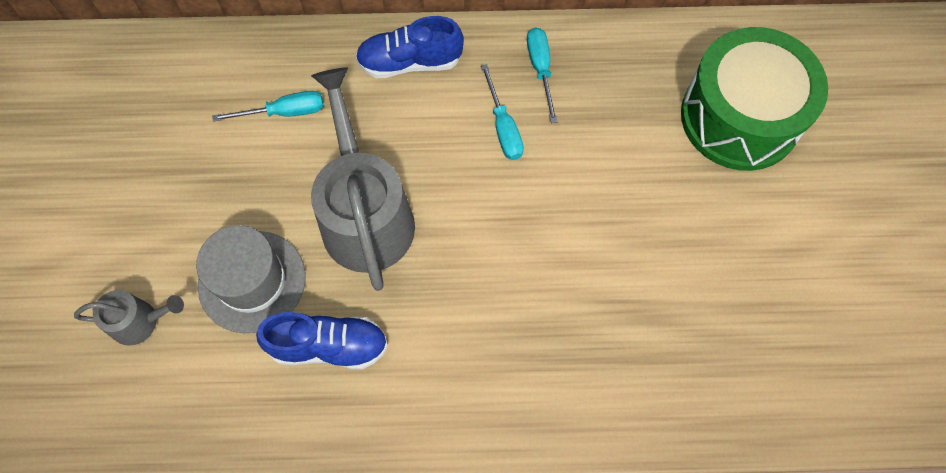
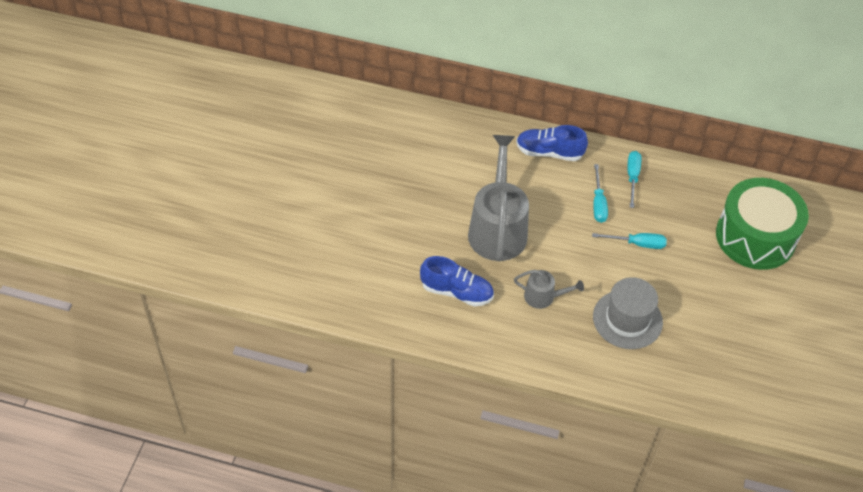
camera: 15 degrees right, 15 degrees down
(140, 322) = (348, 249): grey watering can -> grey watering can (543, 297)
(252, 281) = (419, 246): grey hat -> grey hat (627, 319)
(284, 112) = (462, 160): turquoise screwdriver -> turquoise screwdriver (637, 244)

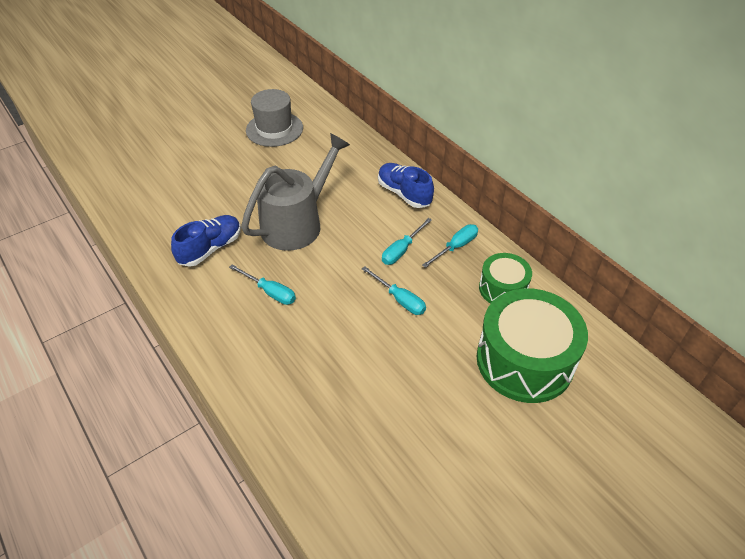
camera: 40 degrees right, 5 degrees down
(457, 292) = (210, 248): blue shoe -> blue shoe turned 105 degrees counterclockwise
(543, 297) = (270, 292): grey watering can -> turquoise screwdriver
(627, 319) = (318, 354): grey hat -> grey hat (274, 129)
(694, 192) = (502, 289): none -> green drum

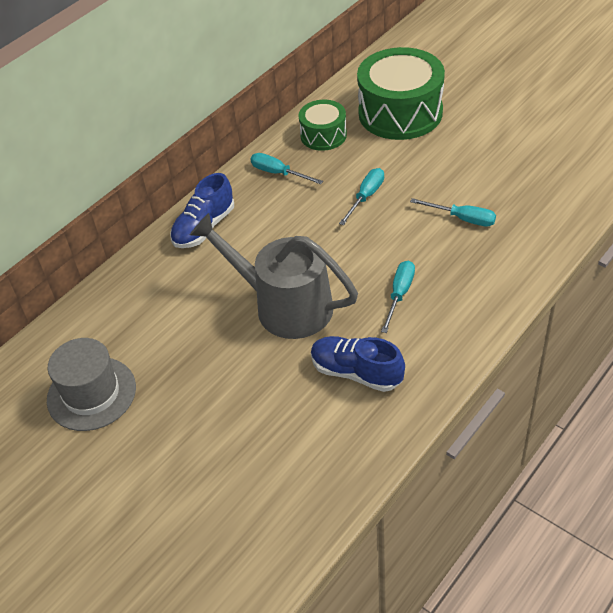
camera: 100 degrees left, 0 degrees up
(401, 250) = (297, 210): turquoise screwdriver -> turquoise screwdriver (462, 219)

